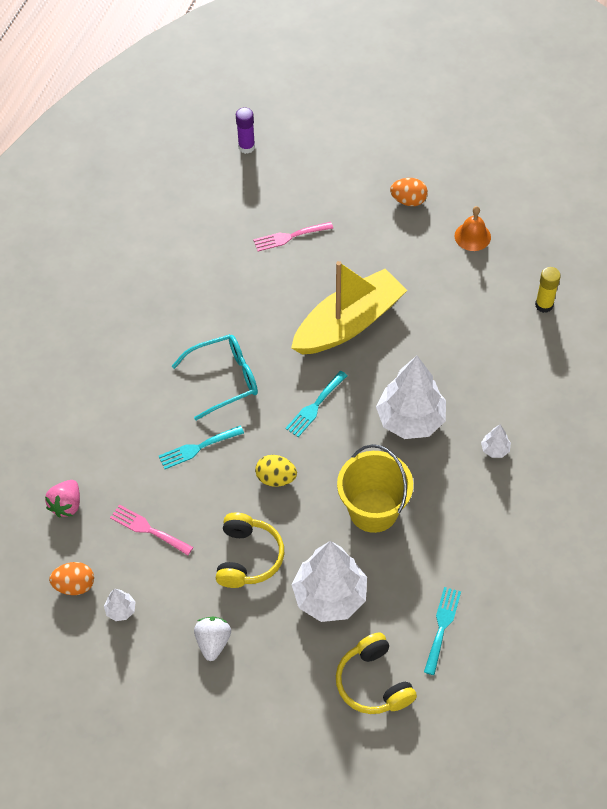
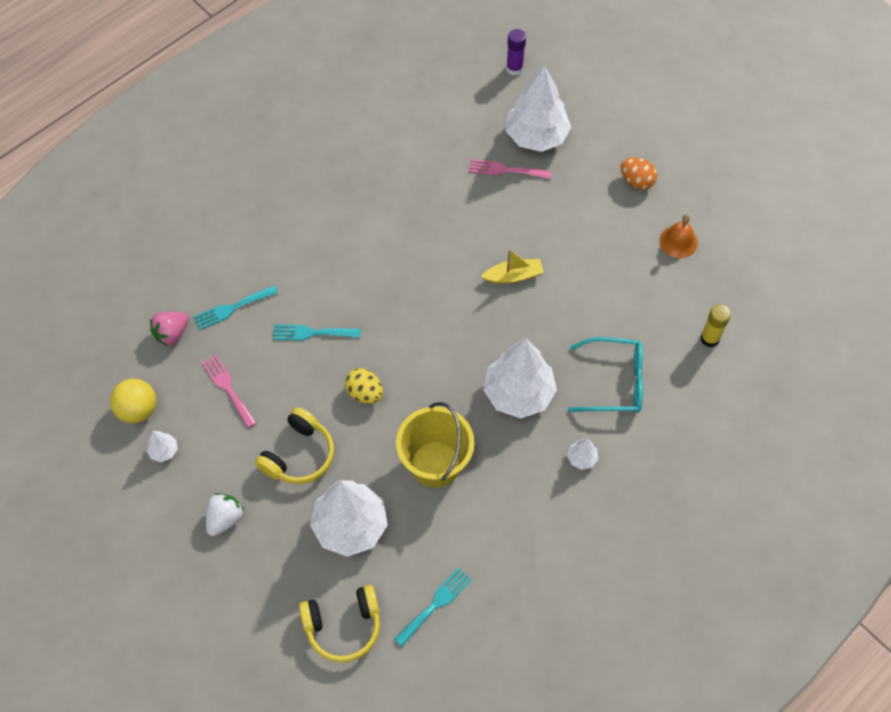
camera: 25 degrees right, 5 degrees up
(74, 585) = (138, 410): orange egg -> yellow ball
(224, 379) = (371, 279): turquoise glasses -> turquoise glasses (614, 382)
(299, 197) = (536, 136): none -> white tree
(315, 406) = (438, 341): turquoise fork -> turquoise fork (232, 308)
(348, 323) = (513, 276): yellow boat -> yellow boat, size x0.46
(373, 683) = (343, 626): yellow headphones -> yellow headphones turned 105 degrees counterclockwise

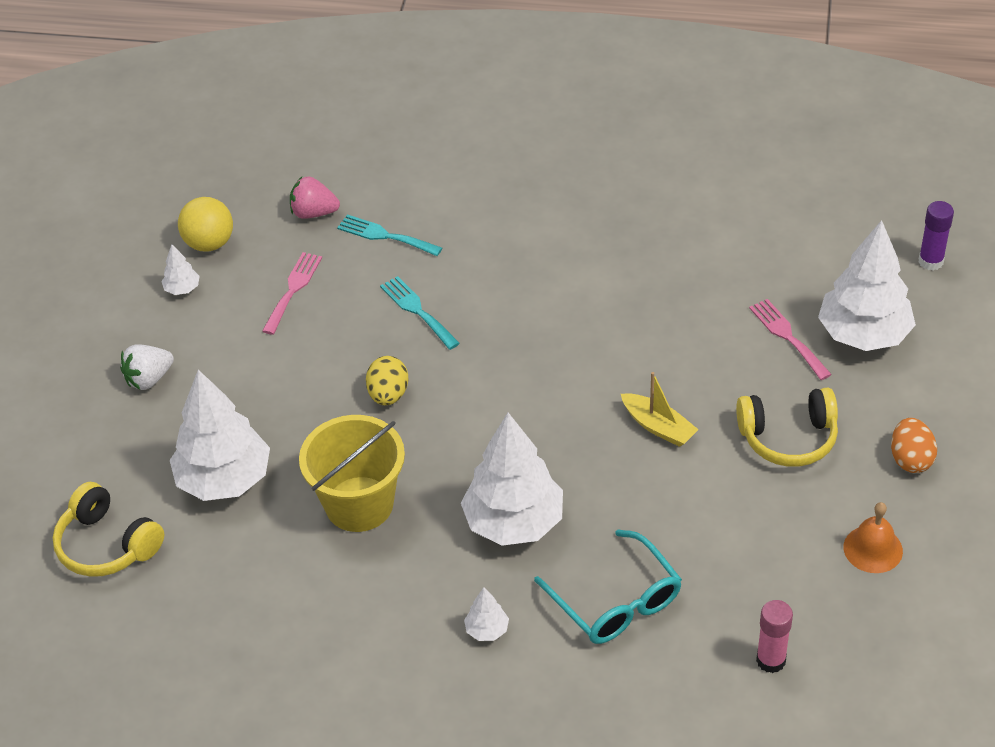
camera: 55 degrees right, 15 degrees down
(225, 518) = (149, 379): white strawberry -> white strawberry turned 150 degrees clockwise
(299, 455) = (268, 389): yellow headphones -> yellow headphones (788, 438)
(435, 604) = (194, 607): turquoise fork -> none
(709, 338) = (771, 660): yellow glue stick -> pink glue stick

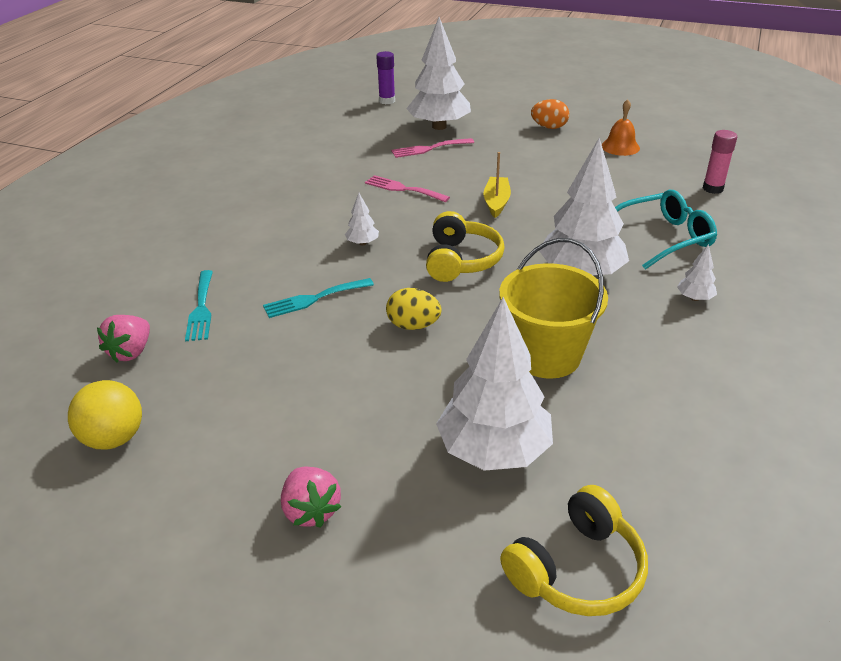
camera: 80 degrees left, 10 degrees down
(149, 379) = (311, 510): white strawberry -> pink strawberry
(182, 289) = (174, 468): white tree -> white tree (362, 243)
(293, 289) = (235, 376): pink fork -> pink fork (403, 189)
(385, 236) = (201, 309): turquoise fork -> turquoise fork turned 45 degrees counterclockwise
(658, 427) = (496, 202): yellow boat -> yellow boat turned 45 degrees counterclockwise
(788, 438) = (521, 159): yellow headphones -> yellow headphones (461, 260)

